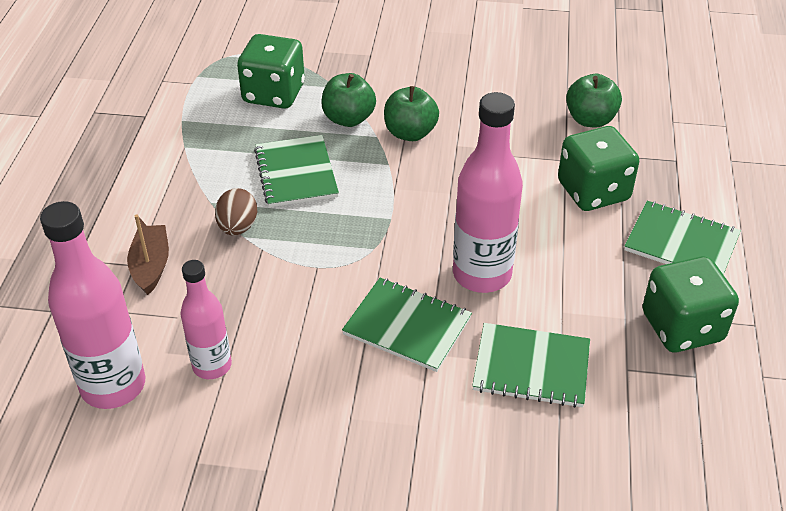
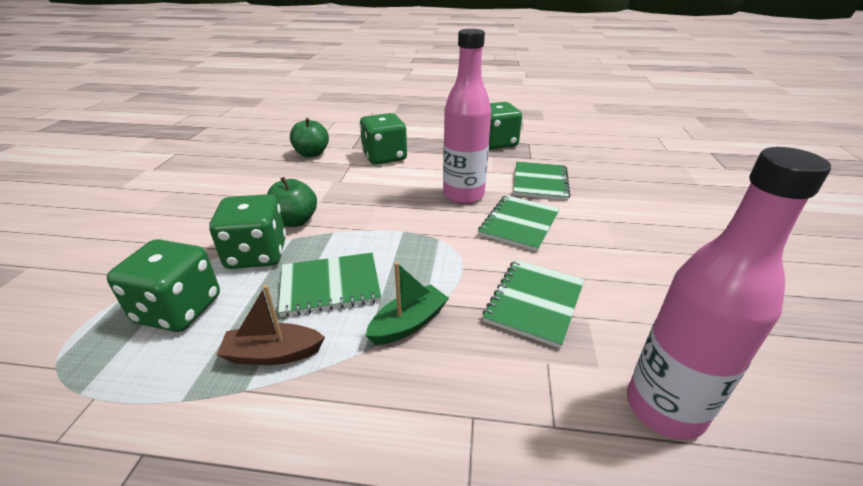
camera: 90 degrees left, 10 degrees down
(151, 266) = (473, 397): brown boat -> brown boat (273, 354)
(212, 366) = (601, 327): pink bottle -> none
(238, 227) = (408, 324): brown egg -> green boat
(348, 119) = (257, 254): green apple -> green dice
(681, 243) = (432, 138): green notebook -> green notebook (534, 302)

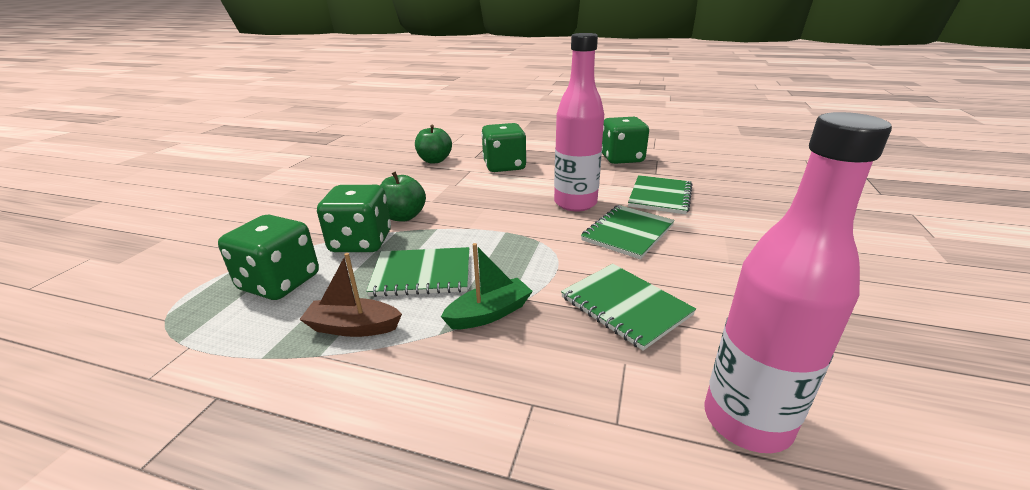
camera: 10 degrees right, 5 degrees down
(534, 302) = (625, 306): green notebook -> green notebook turned 75 degrees counterclockwise

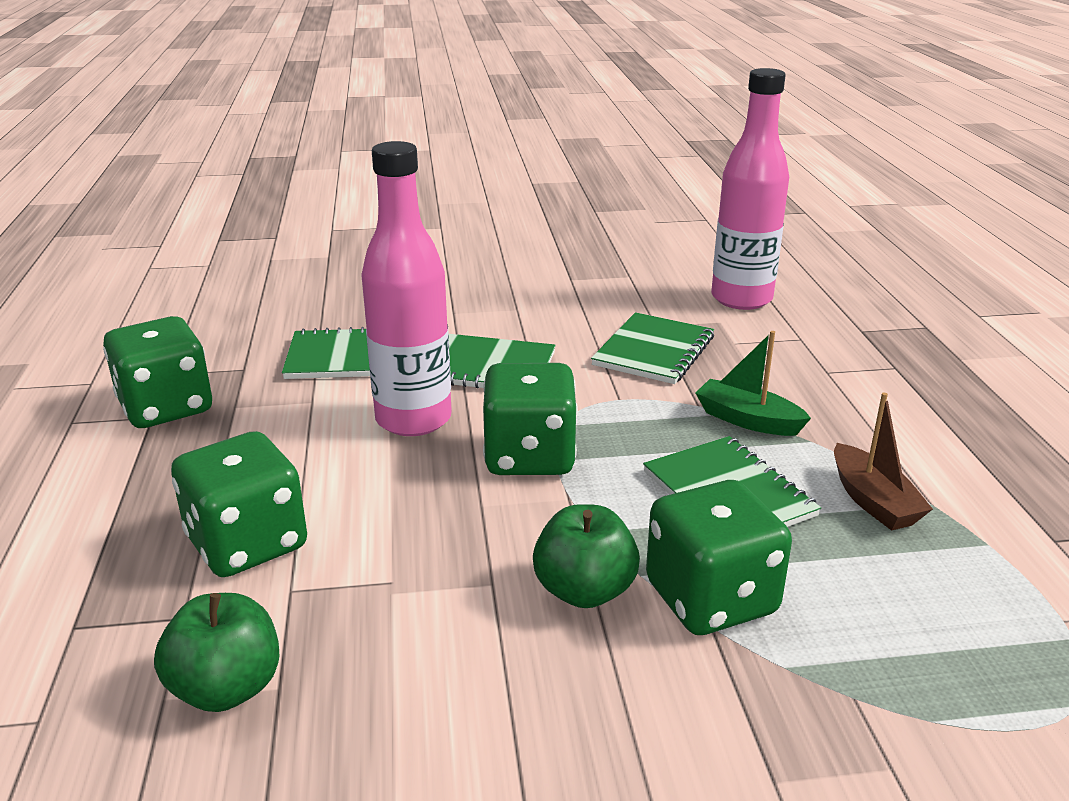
camera: 115 degrees left, 0 degrees up
(280, 282) = (890, 625): green dice -> green dice (529, 457)

